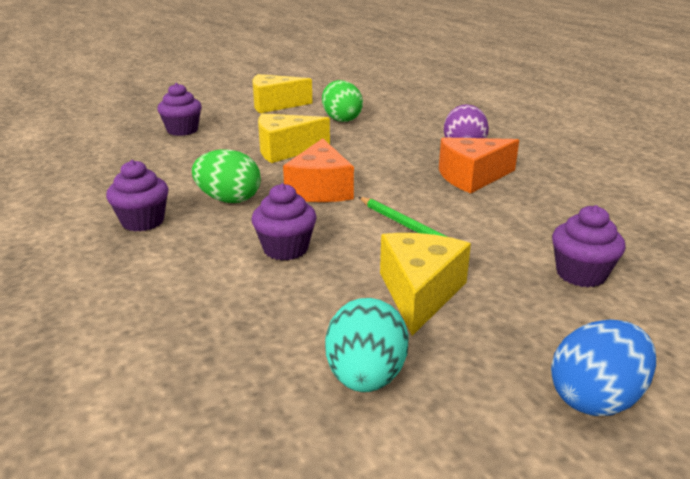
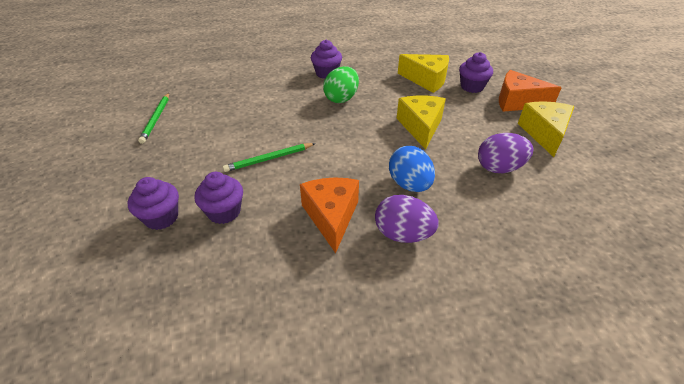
camera: 105 degrees right, 15 degrees up
(285, 249) = (271, 111): purple cupcake -> purple cupcake (224, 212)
(320, 189) = (342, 133): orange cheese -> orange cheese (517, 102)
(341, 119) = (499, 168): green egg -> purple egg
(365, 377) = (156, 119): turquoise egg -> green pencil
(419, 293) = (197, 146): yellow cheese -> yellow cheese (426, 80)
(595, 398) = (82, 176): blue egg -> blue egg (409, 184)

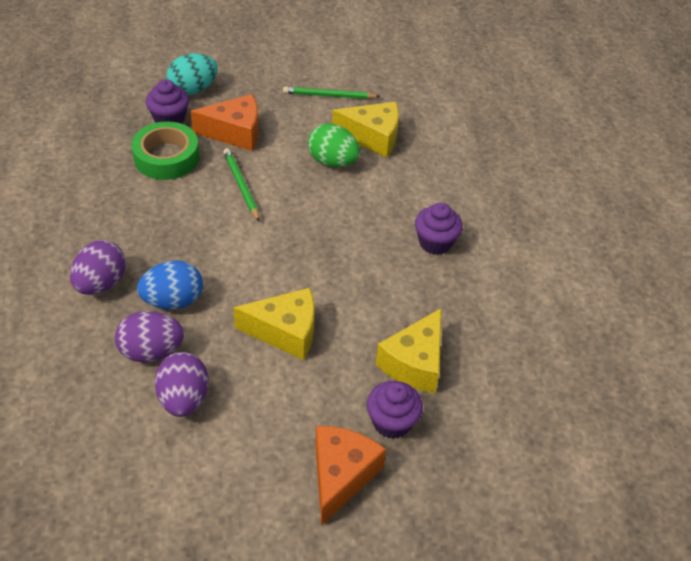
camera: 90 degrees right, 5 degrees up
(114, 205) = (193, 89): none -> turquoise egg
(224, 212) = (166, 157): purple cupcake -> green tape
(331, 216) = (140, 231): orange cheese -> orange cheese (235, 133)
(341, 98) = (363, 254): green egg -> green egg (333, 162)
(465, 190) = (151, 351): none -> purple egg
(544, 134) = (249, 482): yellow cheese -> yellow cheese (373, 137)

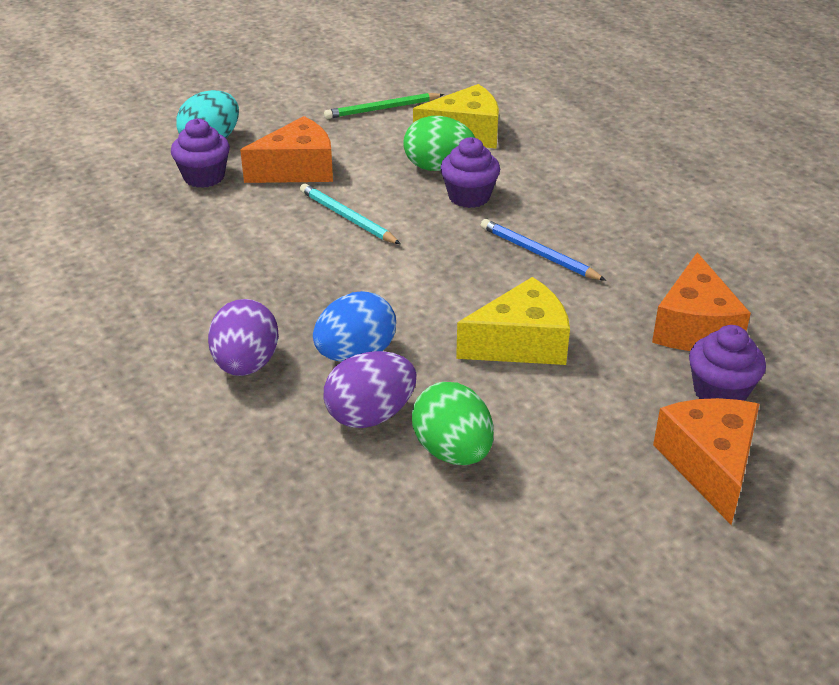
camera: 20 degrees left, 10 degrees down
(166, 157) = (230, 214): green tape -> none
(184, 399) = (453, 451): purple egg -> green egg
(241, 186) = (347, 217): green pencil -> turquoise pencil
(350, 261) = (539, 254): none -> blue pencil
(414, 363) = (694, 327): yellow cheese -> orange cheese
(435, 243) = (618, 210): purple cupcake -> purple cupcake (469, 197)

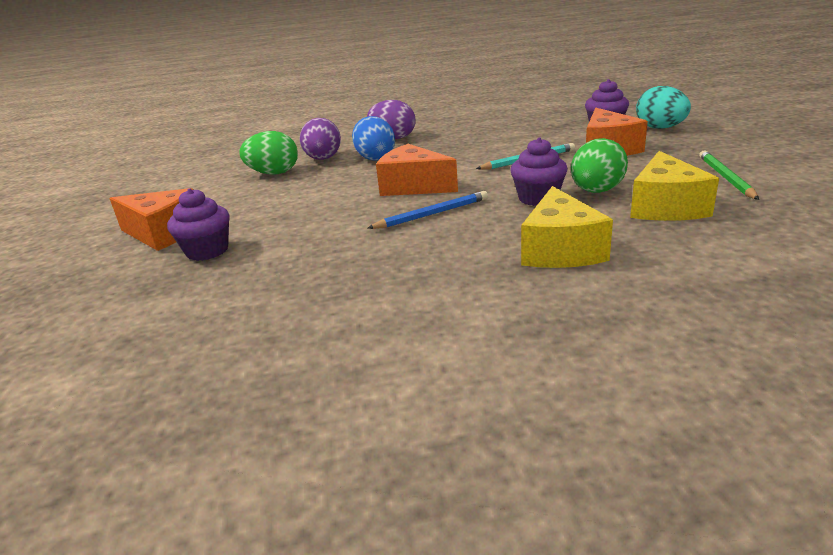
camera: 115 degrees right, 10 degrees down
(521, 343) = (335, 197): yellow cheese -> yellow cheese (560, 250)
(694, 327) = (279, 257): orange cheese -> orange cheese (413, 186)

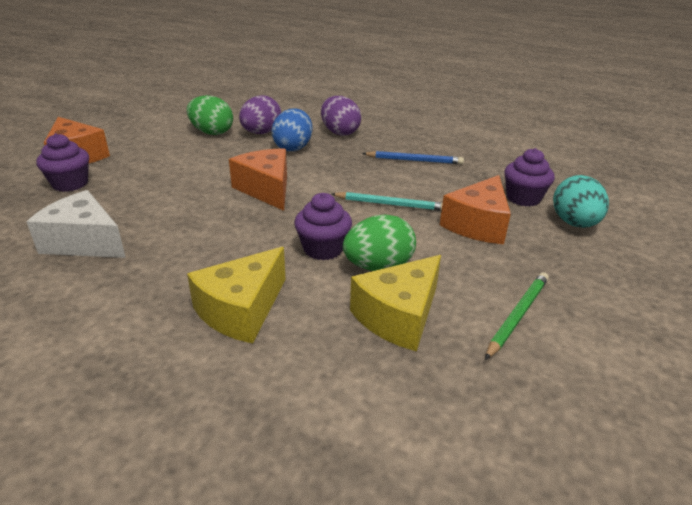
camera: 30 degrees right, 5 degrees up
(327, 275) = (84, 242): none -> white cheese
(432, 214) = (229, 223): blue pencil -> blue pencil (414, 160)

